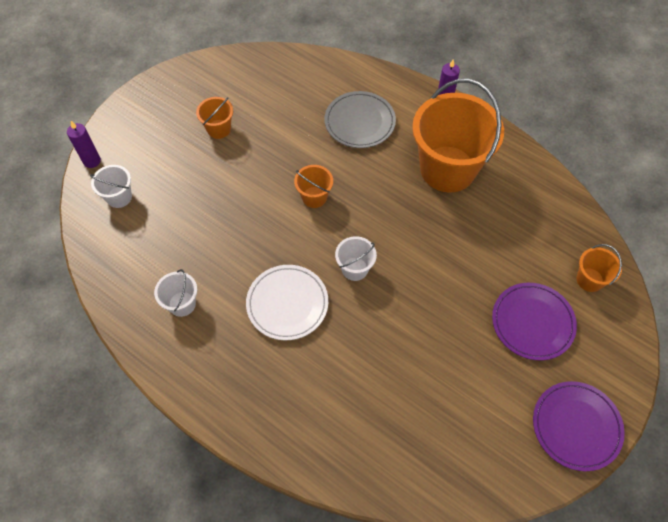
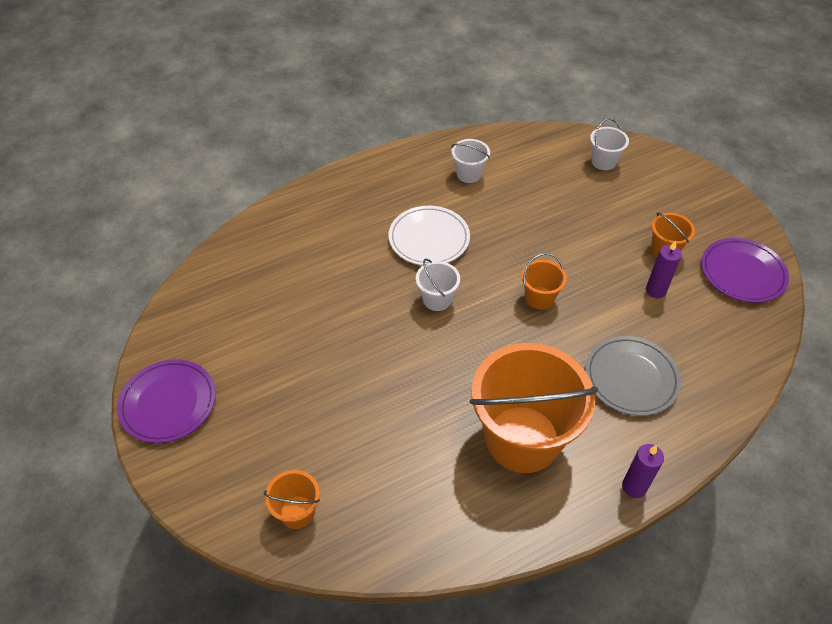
camera: 115 degrees right, 10 degrees down
(92, 161) = (655, 153): purple candle -> purple candle (655, 290)
(532, 322) = (288, 423): purple plate -> purple plate (742, 273)

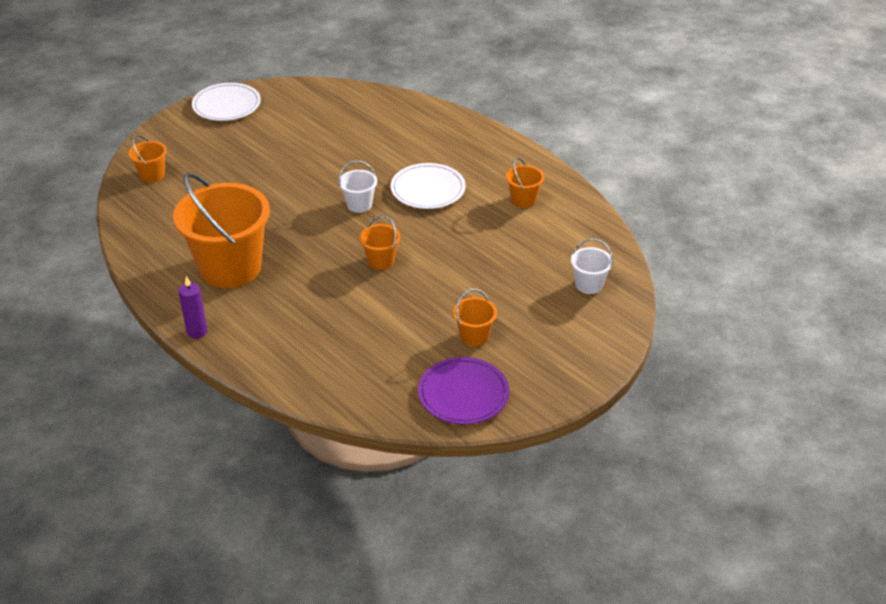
camera: 75 degrees right, 10 degrees down
(168, 403) = (227, 105): purple plate -> white plate
(469, 174) = (523, 200): white bucket -> orange bucket
(631, 378) = (306, 323): grey plate -> none
(655, 290) = (416, 333): purple candle -> none

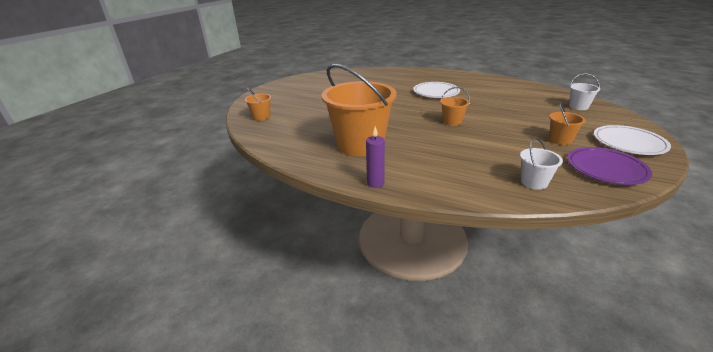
camera: 20 degrees left, 10 degrees down
(227, 105) = (283, 85): white plate -> white plate (628, 143)
(359, 204) = (406, 104): white bucket -> white bucket (534, 182)
(523, 200) = (490, 86): orange bucket -> none

